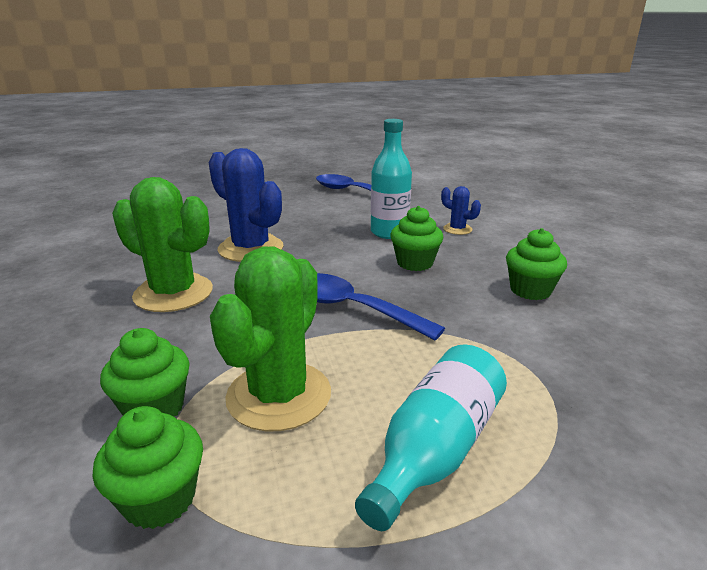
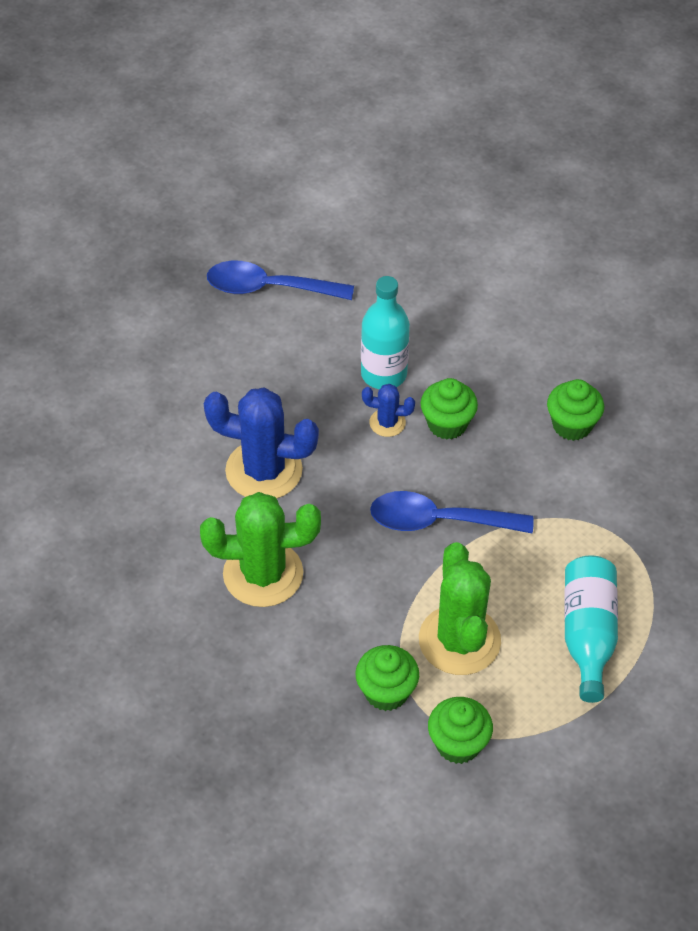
camera: 30 degrees left, 25 degrees up
(457, 229) = (450, 336): blue cactus -> blue cactus (387, 423)

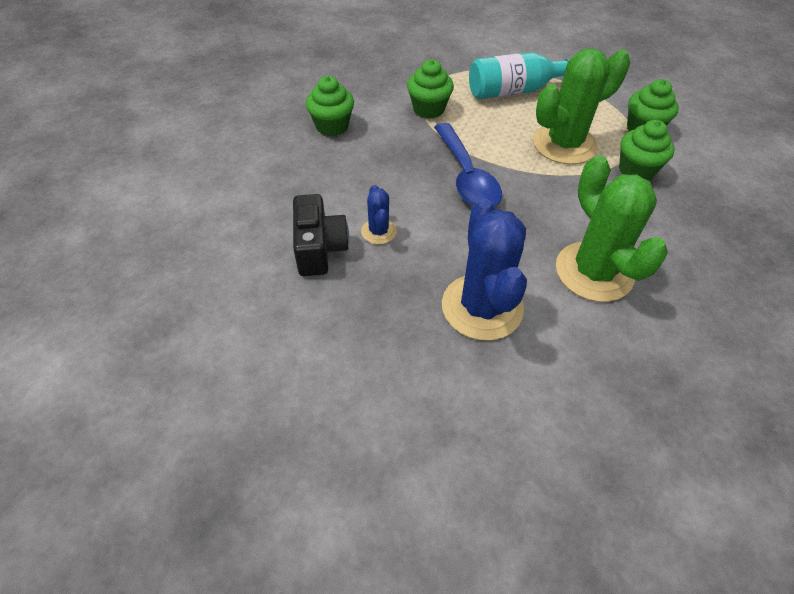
camera: 110 degrees left, 0 degrees up
(269, 288) = (219, 386): blue spoon -> none
(384, 374) = (319, 248): turquoise bottle -> black camera
(447, 424) = (362, 193): green cupcake -> green cupcake (428, 109)

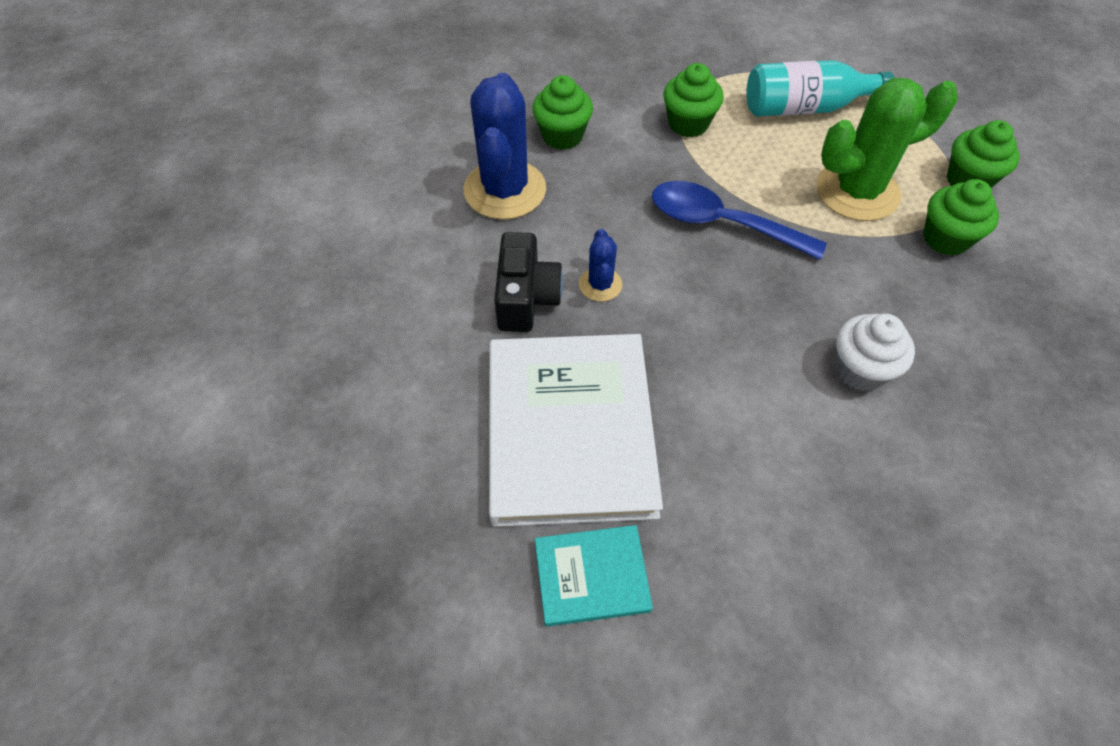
camera: 10 degrees right, 5 degrees up
(370, 348) = (569, 431): none -> white book
(407, 467) = (591, 577): none -> turquoise book
(466, 177) = (721, 223): blue spoon -> blue spoon turned 120 degrees clockwise
(482, 307) = (711, 397): blue cactus -> blue cactus (505, 190)
(594, 272) = (860, 370): green cactus -> white cupcake

